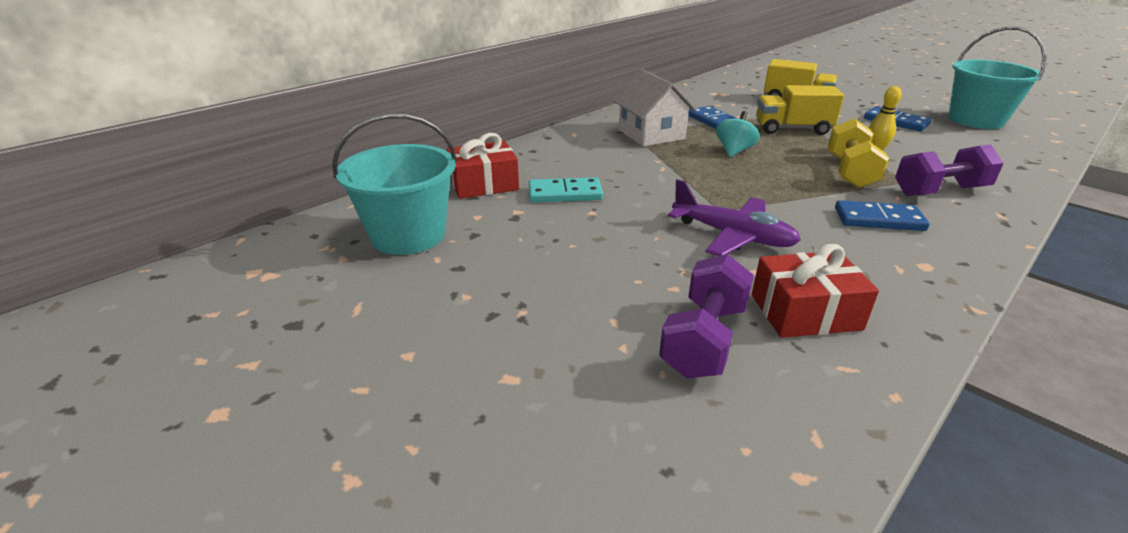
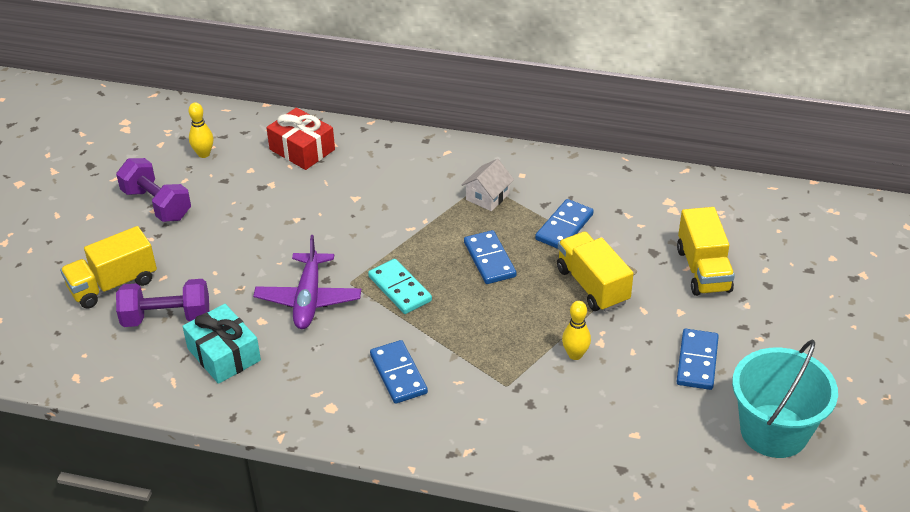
camera: 60 degrees right, 10 degrees up
(408, 235) = (204, 154): turquoise bucket -> yellow bowling pin
(565, 193) = (317, 194): turquoise domino -> turquoise domino (400, 289)
(592, 371) = (113, 284): none -> yellow truck
(651, 134) = (487, 197): white house -> white house, size x0.60
(734, 151) = (489, 260): turquoise spinning top -> blue domino
(805, 312) = (224, 354): red gift -> turquoise gift
(850, 172) = (498, 344): yellow dumbbell -> none
(940, 191) = (496, 408): purple dumbbell -> purple dumbbell (157, 204)

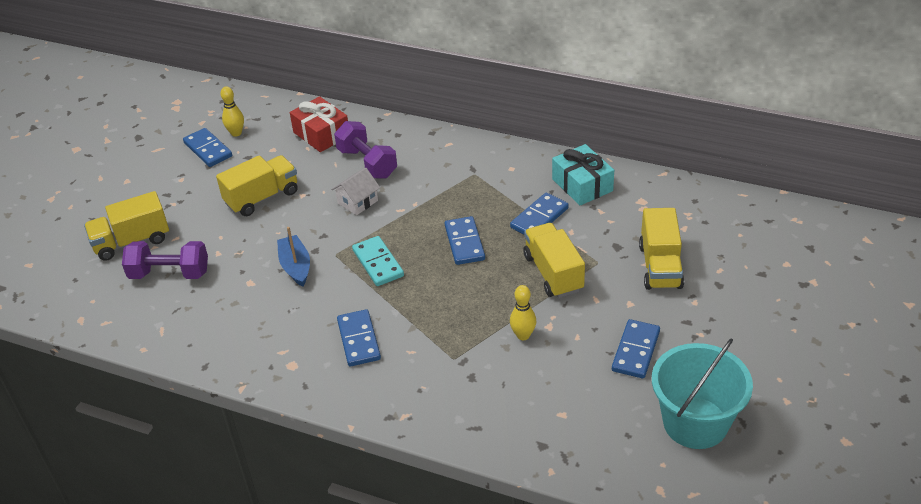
camera: 10 degrees right, 0 degrees up
(157, 204) = (186, 174): purple dumbbell -> purple dumbbell (367, 163)
(176, 175) = (208, 149): none -> blue domino
(224, 354) = (210, 310): turquoise gift -> turquoise gift (582, 185)
(251, 225) = (262, 198): none -> yellow truck
(308, 299) = (295, 266): purple plane -> blue boat
(487, 197) = (475, 186): white house -> white house (357, 202)

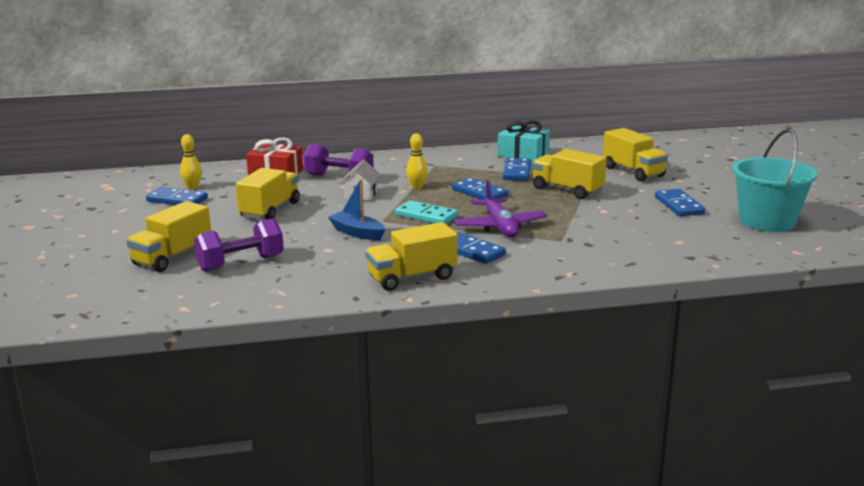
camera: 35 degrees left, 20 degrees down
(272, 358) = (412, 277): none -> yellow truck
(423, 311) = (500, 226): none -> purple plane
(523, 335) = (593, 218): yellow bowling pin -> yellow bowling pin (417, 187)

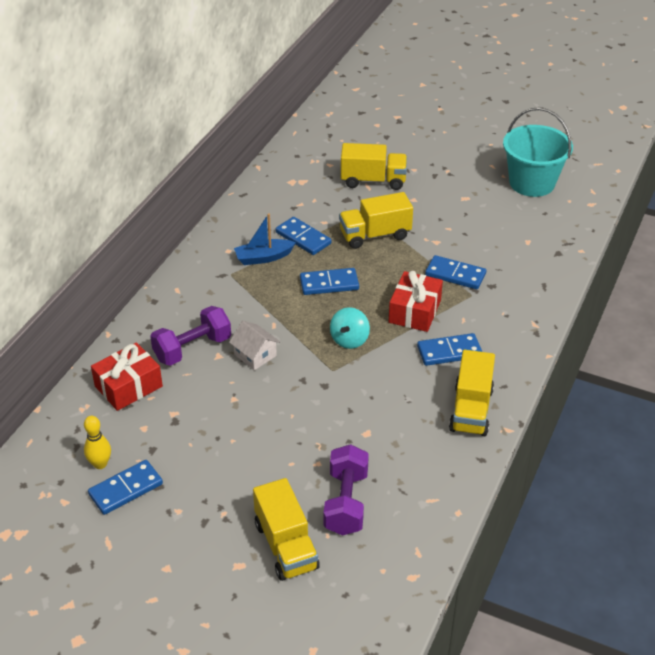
camera: 55 degrees left, 20 degrees up
(270, 210) = (231, 432): yellow truck -> none
(357, 233) = (347, 399): blue boat -> blue boat (263, 257)
(417, 187) = (274, 312): yellow bowling pin -> none
(426, 216) = (349, 340): turquoise domino -> turquoise spinning top
(500, 226) = (415, 311): purple plane -> red gift
(523, 154) = (263, 211): turquoise gift -> none
(679, 205) = (464, 201): blue domino -> blue domino (455, 274)

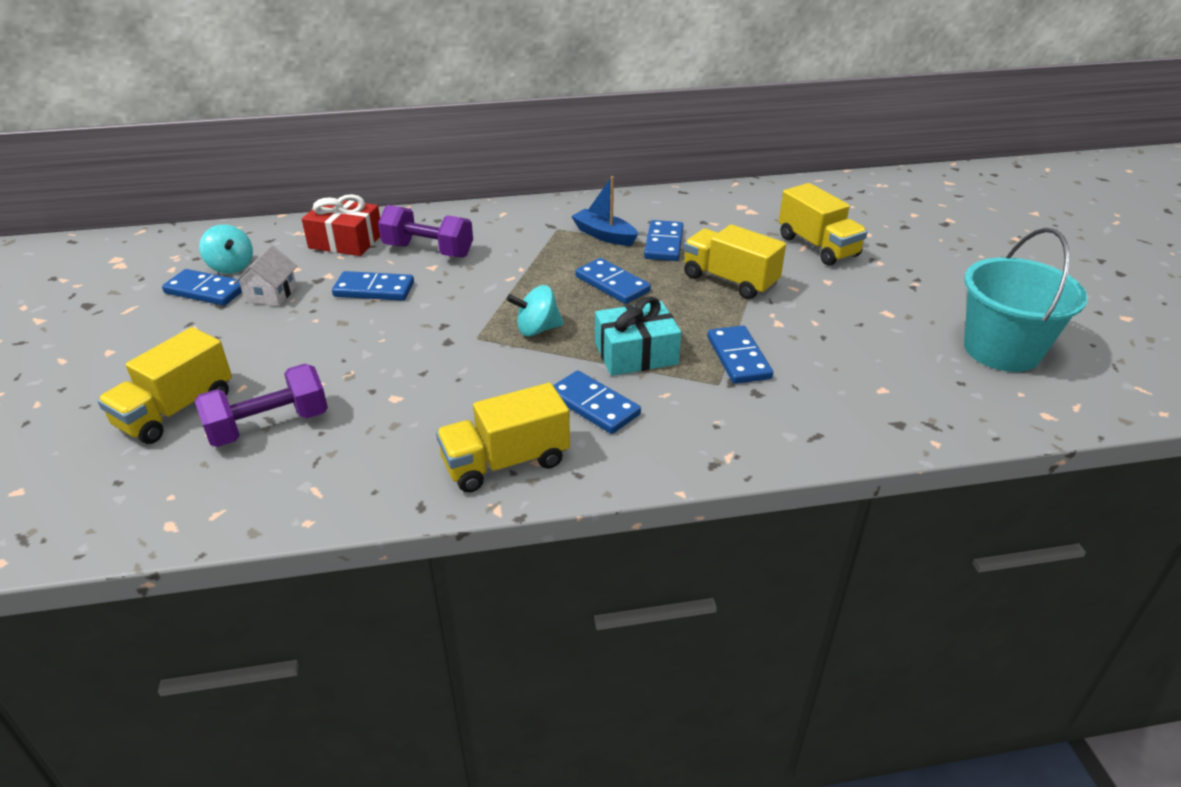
camera: 55 degrees right, 5 degrees down
(100, 464) = (231, 267): yellow bowling pin -> turquoise spinning top
(220, 396) = (374, 289): none -> blue domino
(255, 355) = (453, 285): white house -> white house (271, 294)
(415, 311) = (636, 354): red gift -> turquoise gift

